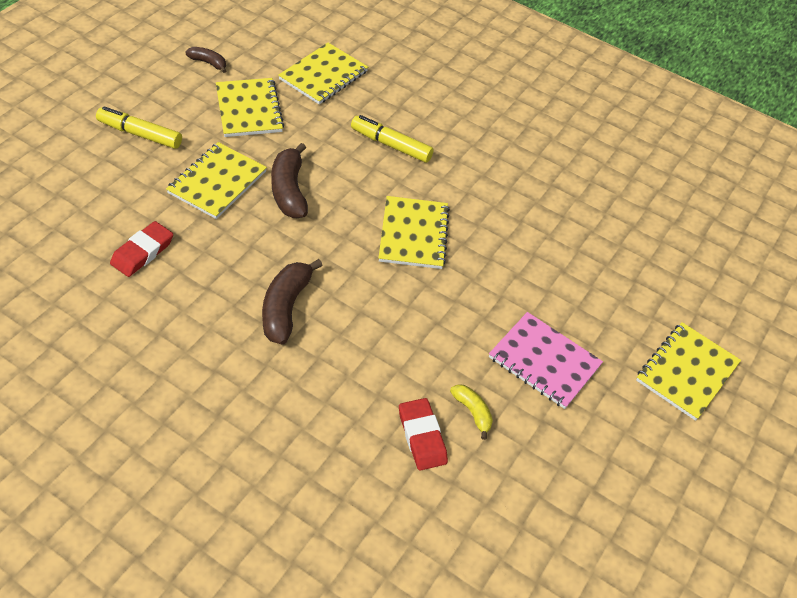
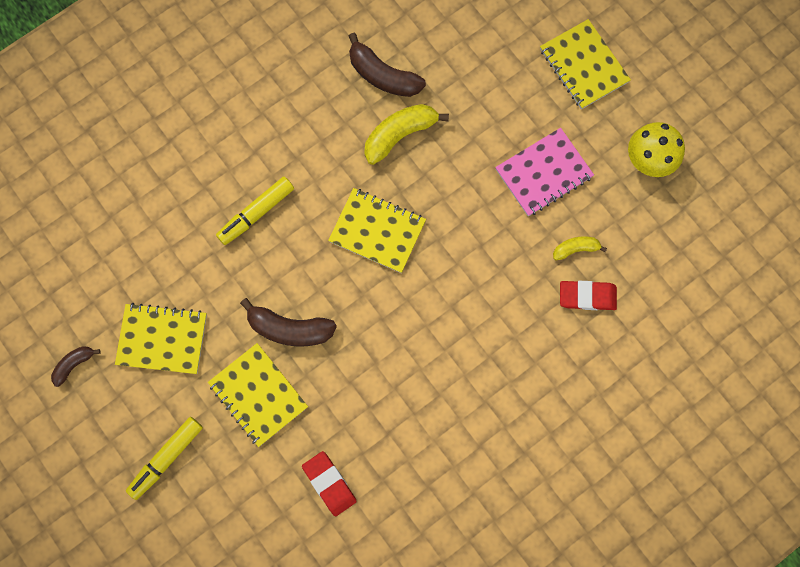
camera: 65 degrees left, 25 degrees up
(286, 308) = (430, 369): brown banana -> brown banana (383, 75)
(323, 75) = (132, 248): yellow notebook -> none
(520, 230) = (400, 135): none -> yellow banana
(615, 464) = (649, 159): none -> yellow mushroom

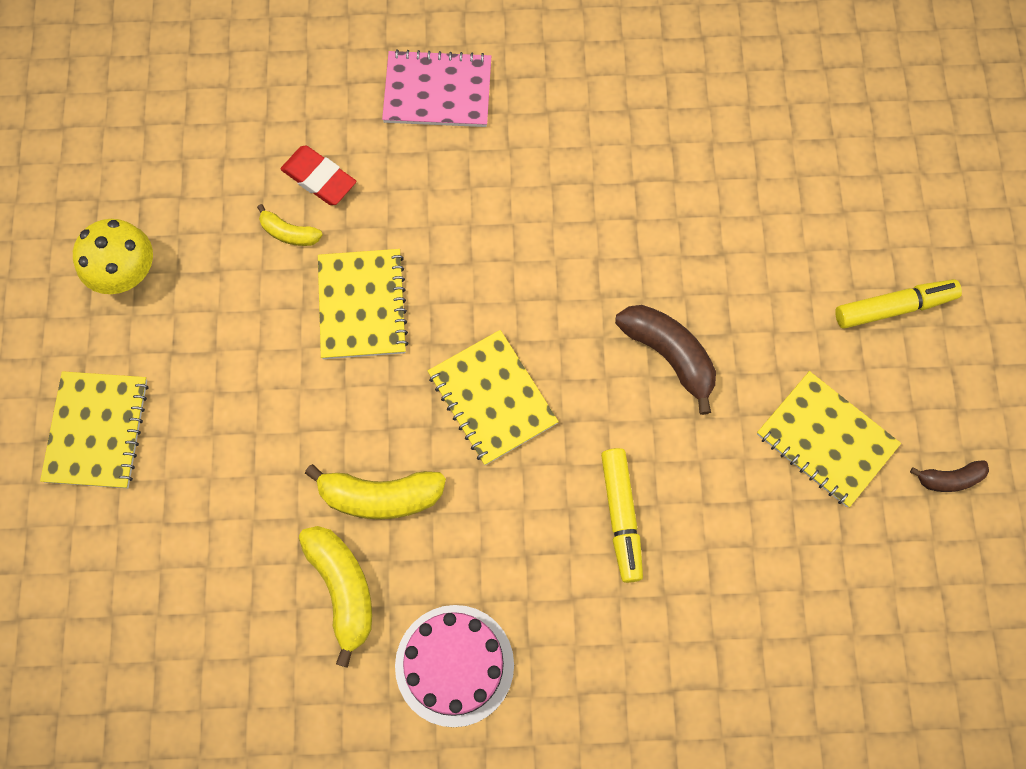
camera: 145 degrees left, 5 degrees down
(256, 213) = (621, 517): yellow marker -> yellow marker turned 90 degrees clockwise
(258, 395) = (750, 308): yellow notebook -> yellow notebook (362, 305)
(295, 78) = (454, 665): none -> pink cake
(329, 483) = (729, 174): red eraser -> none
(383, 75) = (342, 589): brown banana -> yellow banana
(544, 173) = (252, 336): pink notebook -> pink notebook (437, 91)

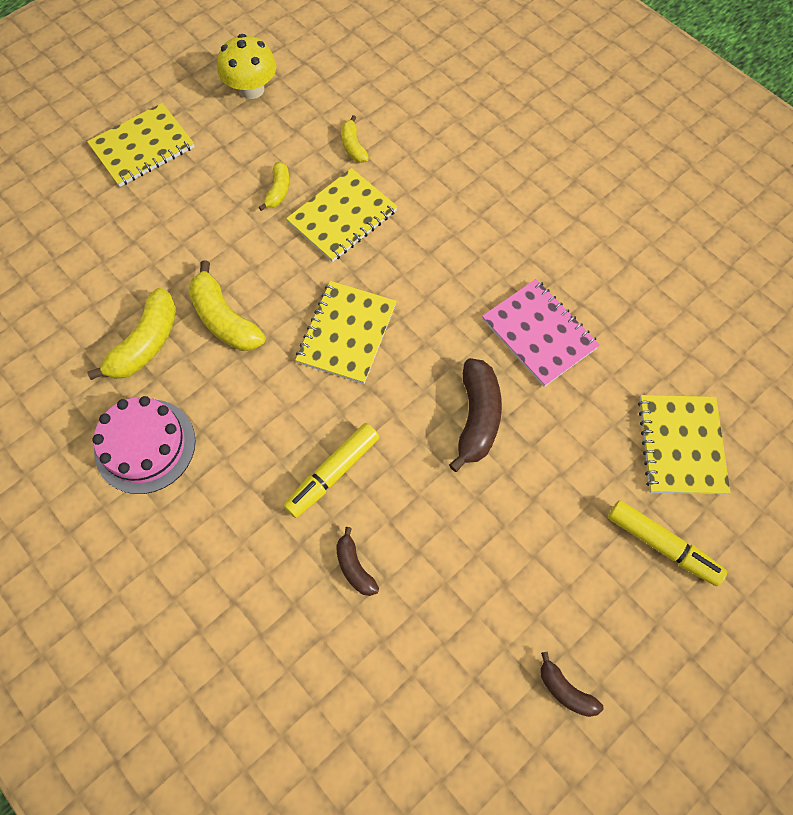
camera: 50 degrees right, 5 degrees down
(277, 340) = (278, 191): none -> yellow banana
(319, 178) = (403, 134): red eraser -> none
(437, 91) = (525, 151): pink notebook -> pink notebook (539, 333)
(722, 564) = (354, 567): none -> brown banana
(826, 440) = (512, 572): yellow notebook -> yellow notebook (681, 445)

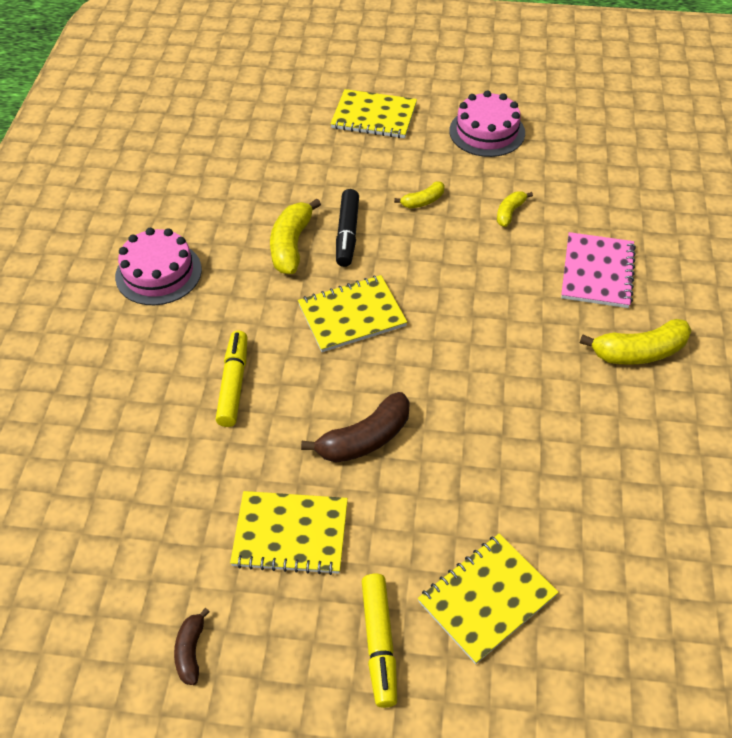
camera: 50 degrees right, 15 degrees down
(146, 343) = (231, 221): yellow banana -> yellow banana (639, 352)
(251, 89) = (487, 132): yellow mushroom -> pink cake
(256, 270) = (347, 234): none -> black marker
(333, 473) = (234, 384): yellow marker -> yellow marker turned 90 degrees clockwise
(342, 217) = (443, 248): yellow notebook -> yellow notebook (290, 534)
(354, 567) = (173, 446): brown banana -> none
(539, 333) = (481, 430): pink notebook -> pink notebook (597, 272)

